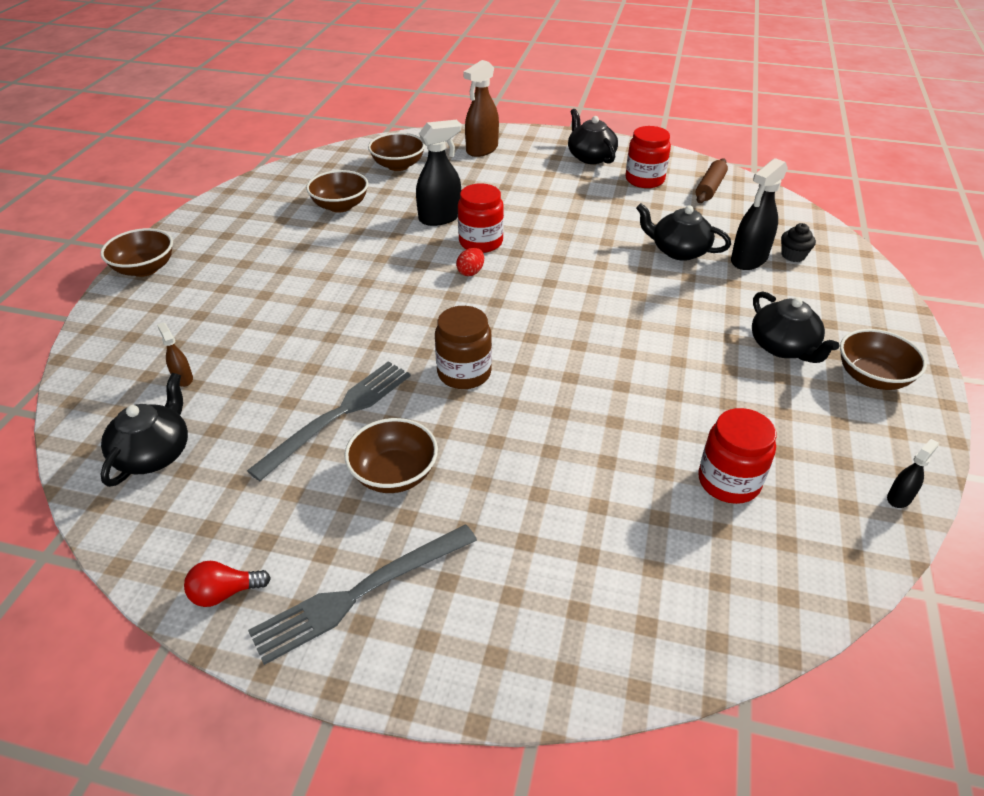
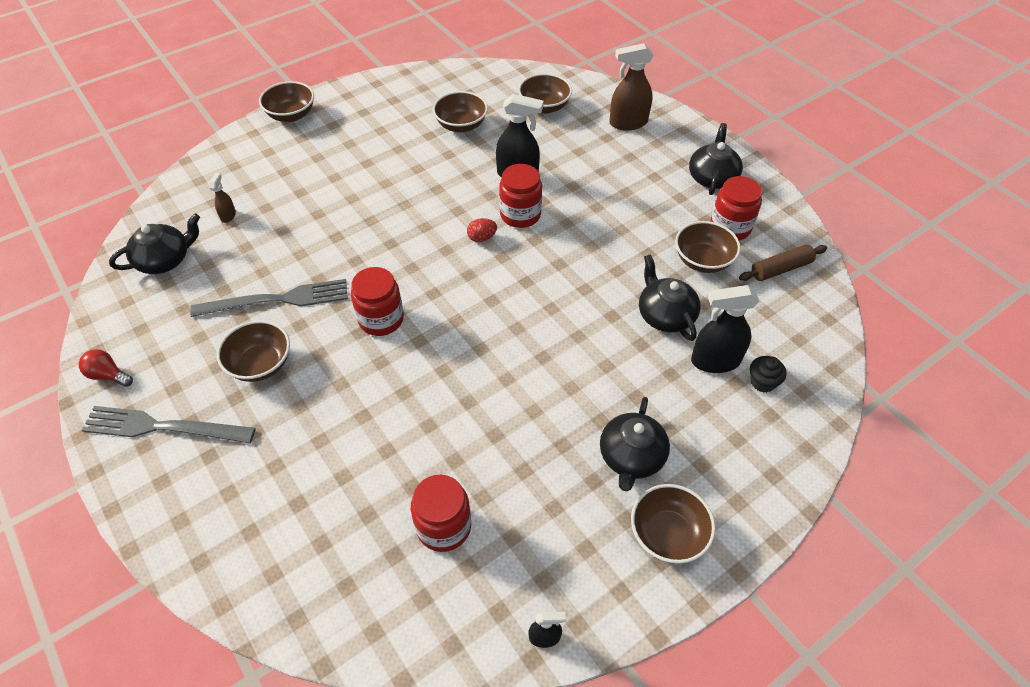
camera: 40 degrees right, 10 degrees up
(464, 373) = (381, 319): brown jar -> red jar
(655, 207) = (702, 260): none -> brown bowl

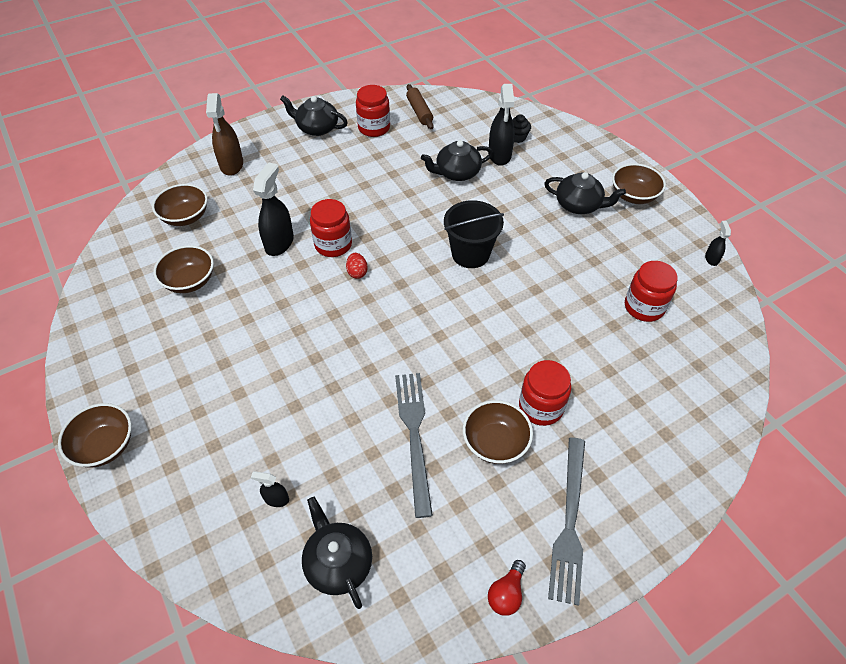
camera: 85 degrees left, 0 degrees up
(228, 215) = (276, 499): brown spray bottle -> black spray bottle
(381, 319) = (447, 347): red jar -> red jar (541, 407)
(520, 335) = (470, 254): none -> black bucket
(702, 260) = (405, 146): brown bowl -> none

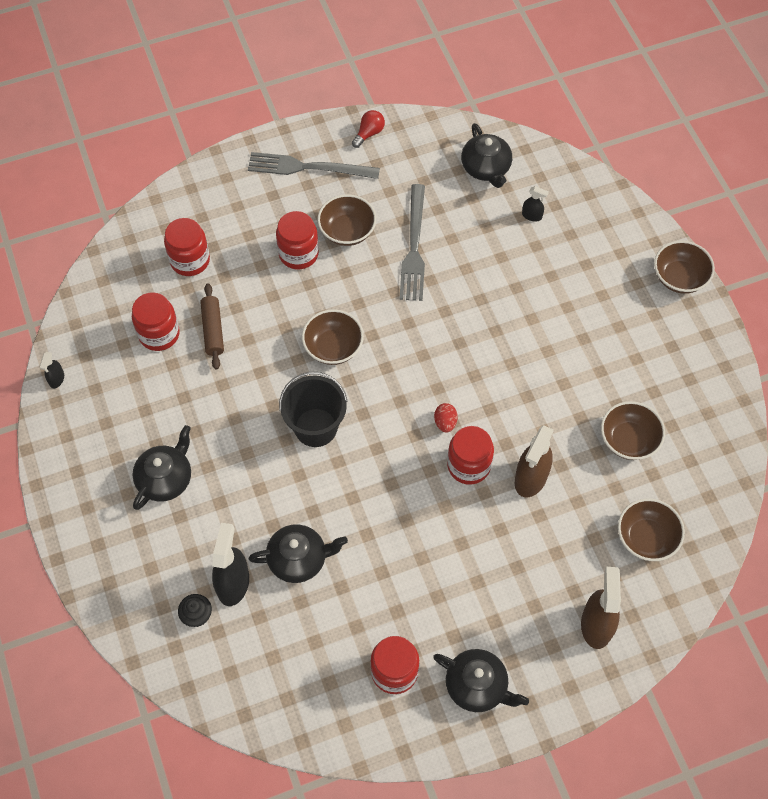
camera: 170 degrees left, 10 degrees up
(279, 243) = (531, 478): black spray bottle -> brown spray bottle
(419, 112) = (322, 698): brown rolling pin -> brown rolling pin (213, 330)
(569, 522) = (308, 167): grey fork -> grey fork turned 105 degrees counterclockwise
(579, 205) = (166, 478): black teapot -> black teapot turned 90 degrees clockwise
(633, 196) = (93, 482): brown bowl -> brown bowl (333, 347)
(653, 381) = (190, 260): none -> red jar

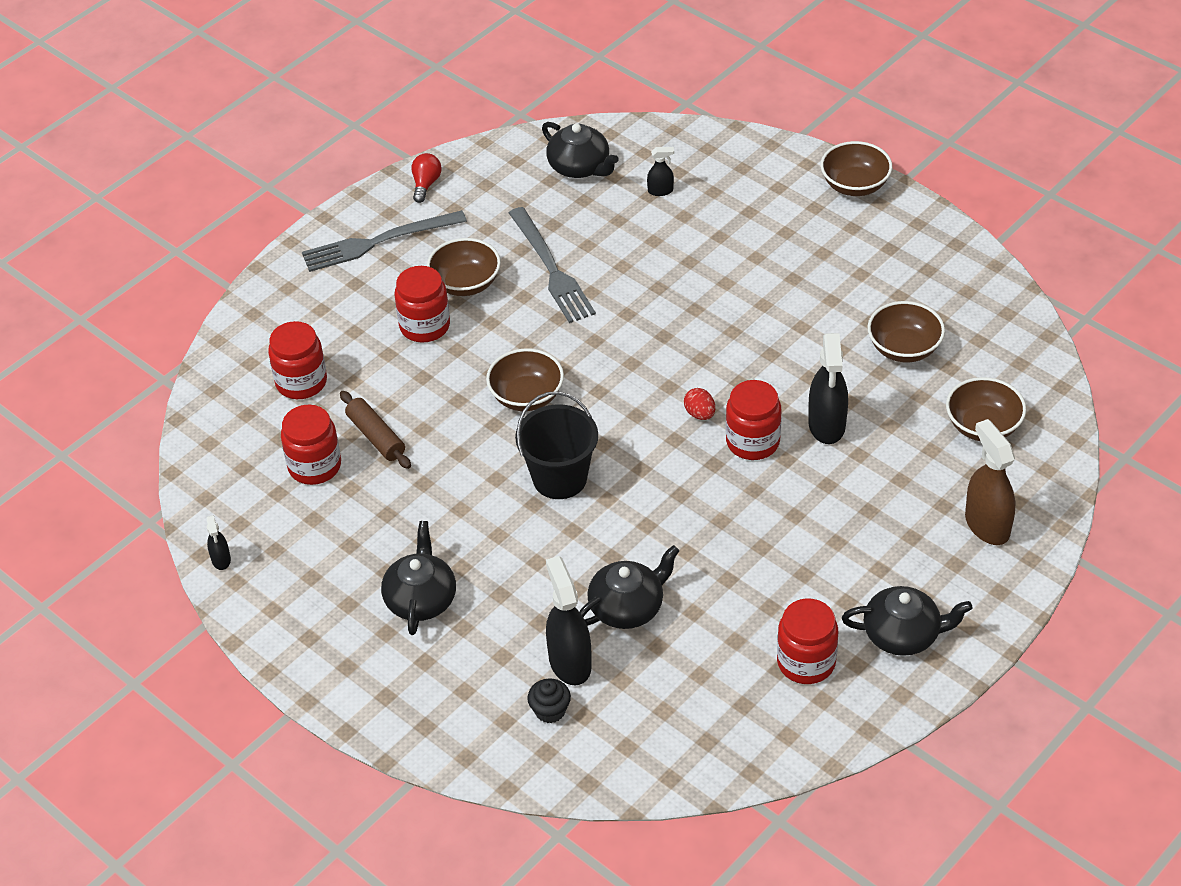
camera: 25 degrees left, 15 degrees down
(531, 478) = (827, 425): brown spray bottle -> black spray bottle

